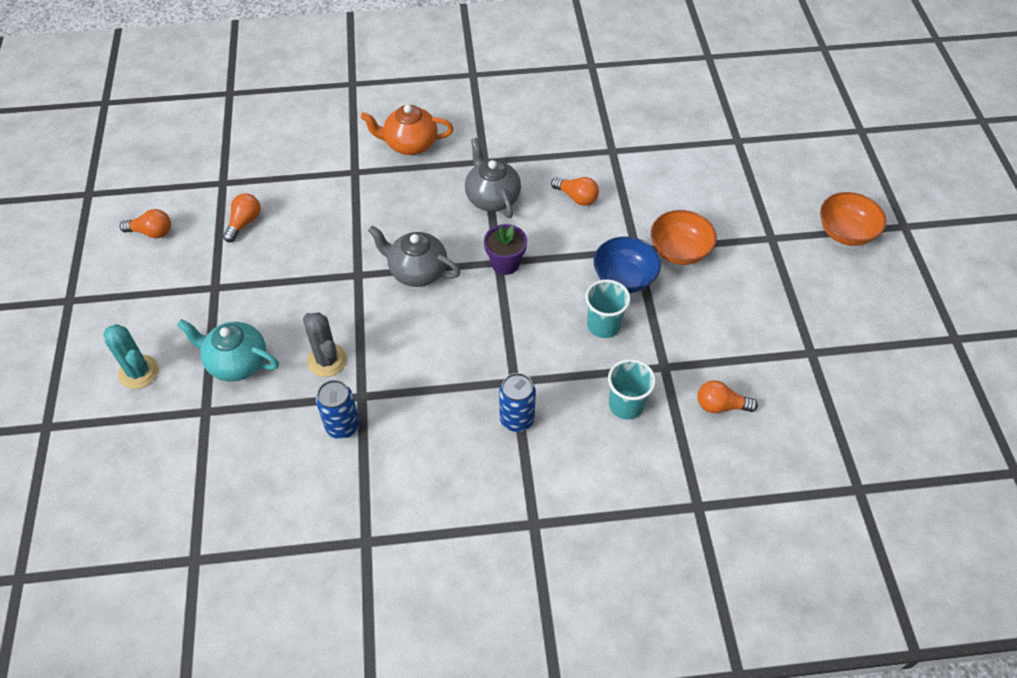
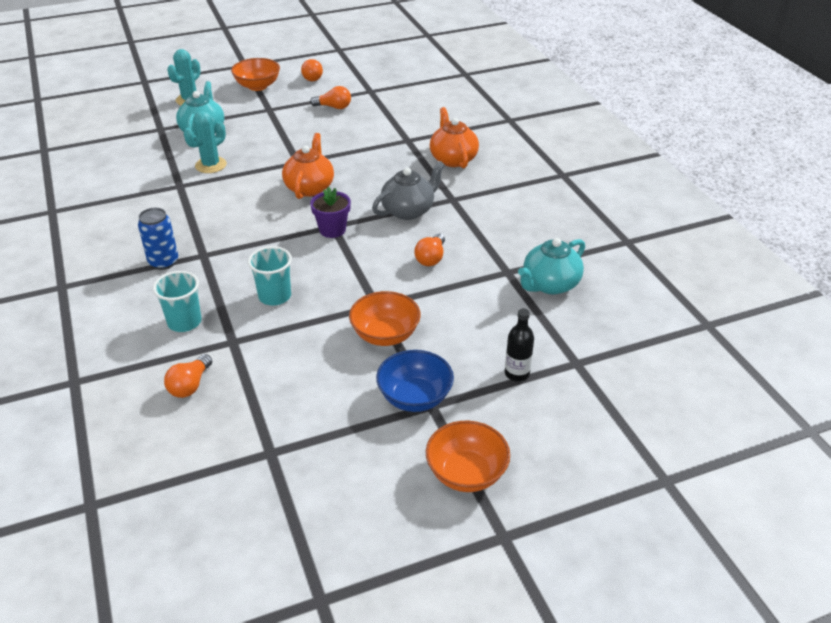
camera: 75 degrees right, 15 degrees down
(143, 292) = (257, 86): none -> orange bowl
(327, 360) = (211, 165): grey cactus -> turquoise cactus
(342, 426) = (151, 183): blue can -> none
(417, 271) = (309, 187): grey teapot -> orange teapot
(624, 278) = (336, 302): blue bowl -> blue bowl (415, 397)
(637, 129) = (549, 285): none -> turquoise teapot
(720, 405) = (190, 385): orange light bulb -> orange light bulb turned 150 degrees counterclockwise
(743, 178) = (517, 373): none -> black bottle

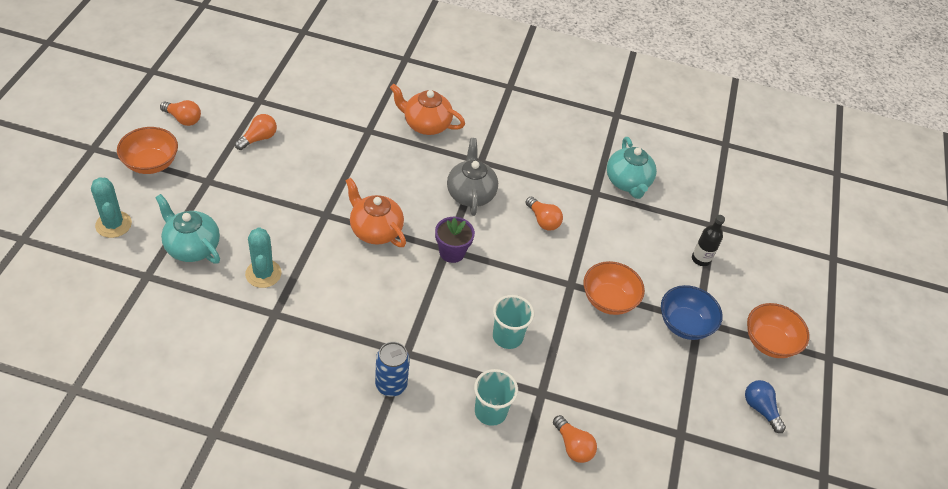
camera: 60 degrees left, 10 degrees up
(364, 503) = (760, 409): none -> blue light bulb

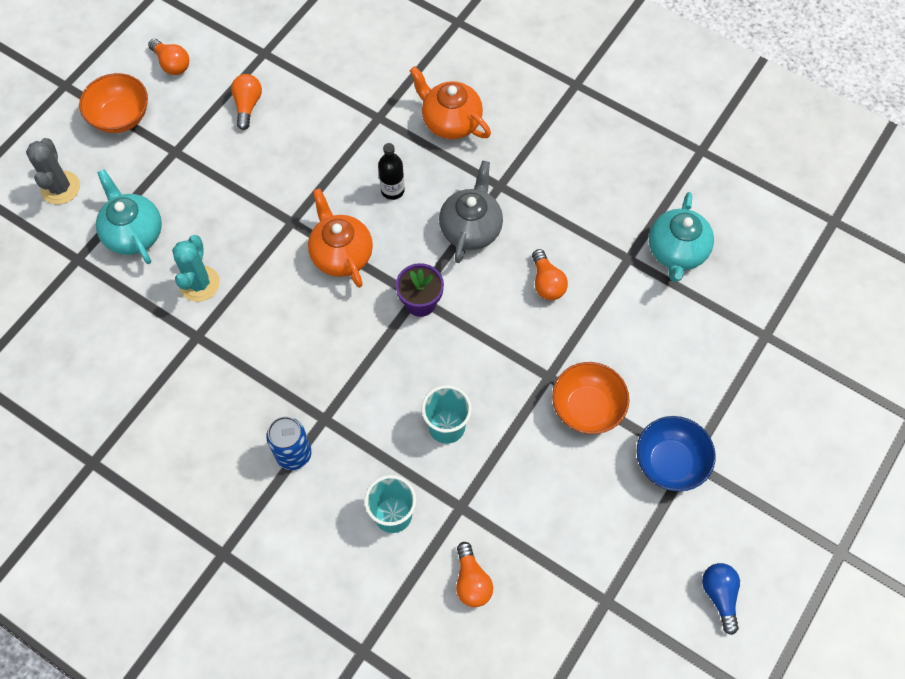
camera: 25 degrees right, 15 degrees up
(113, 224) = (60, 188): turquoise cactus -> grey cactus
(258, 138) = (247, 105): orange light bulb -> orange light bulb turned 60 degrees counterclockwise
(701, 259) = (728, 379): black bottle -> black bottle (392, 190)
(769, 342) = (770, 512): orange bowl -> none

